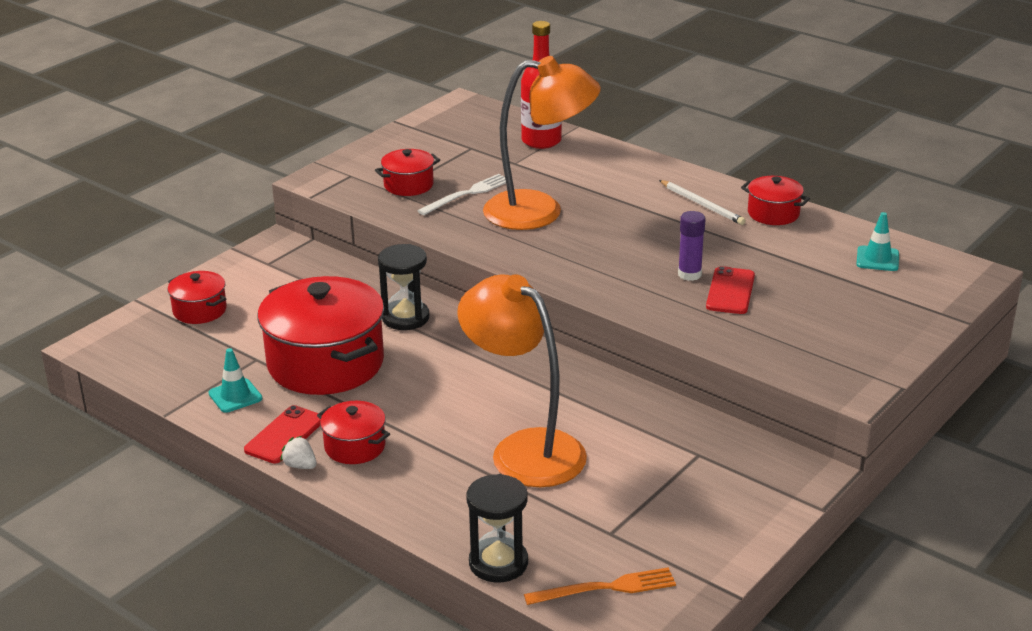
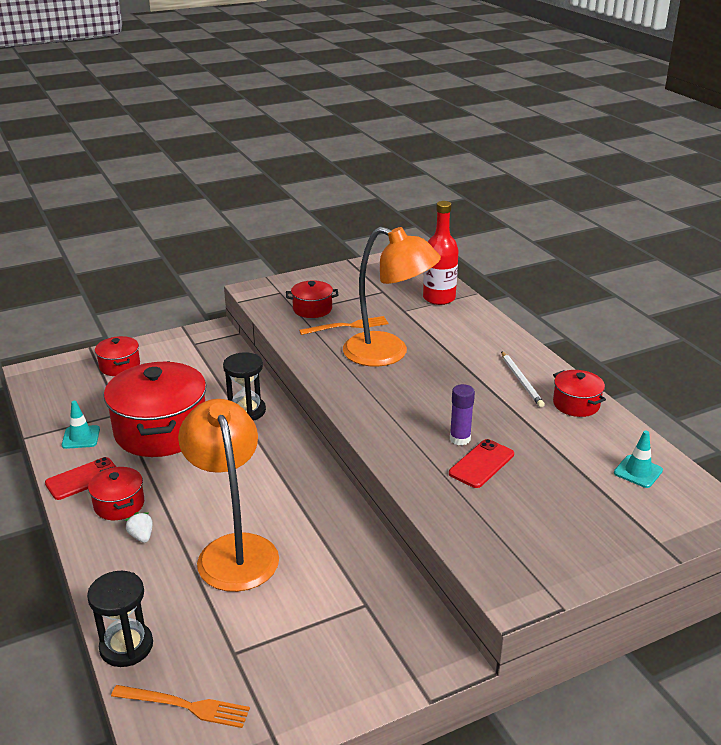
camera: 25 degrees right, 0 degrees up
(300, 465) = (69, 507): white strawberry -> white strawberry (141, 536)
(467, 194) = (347, 326): white fork -> orange fork

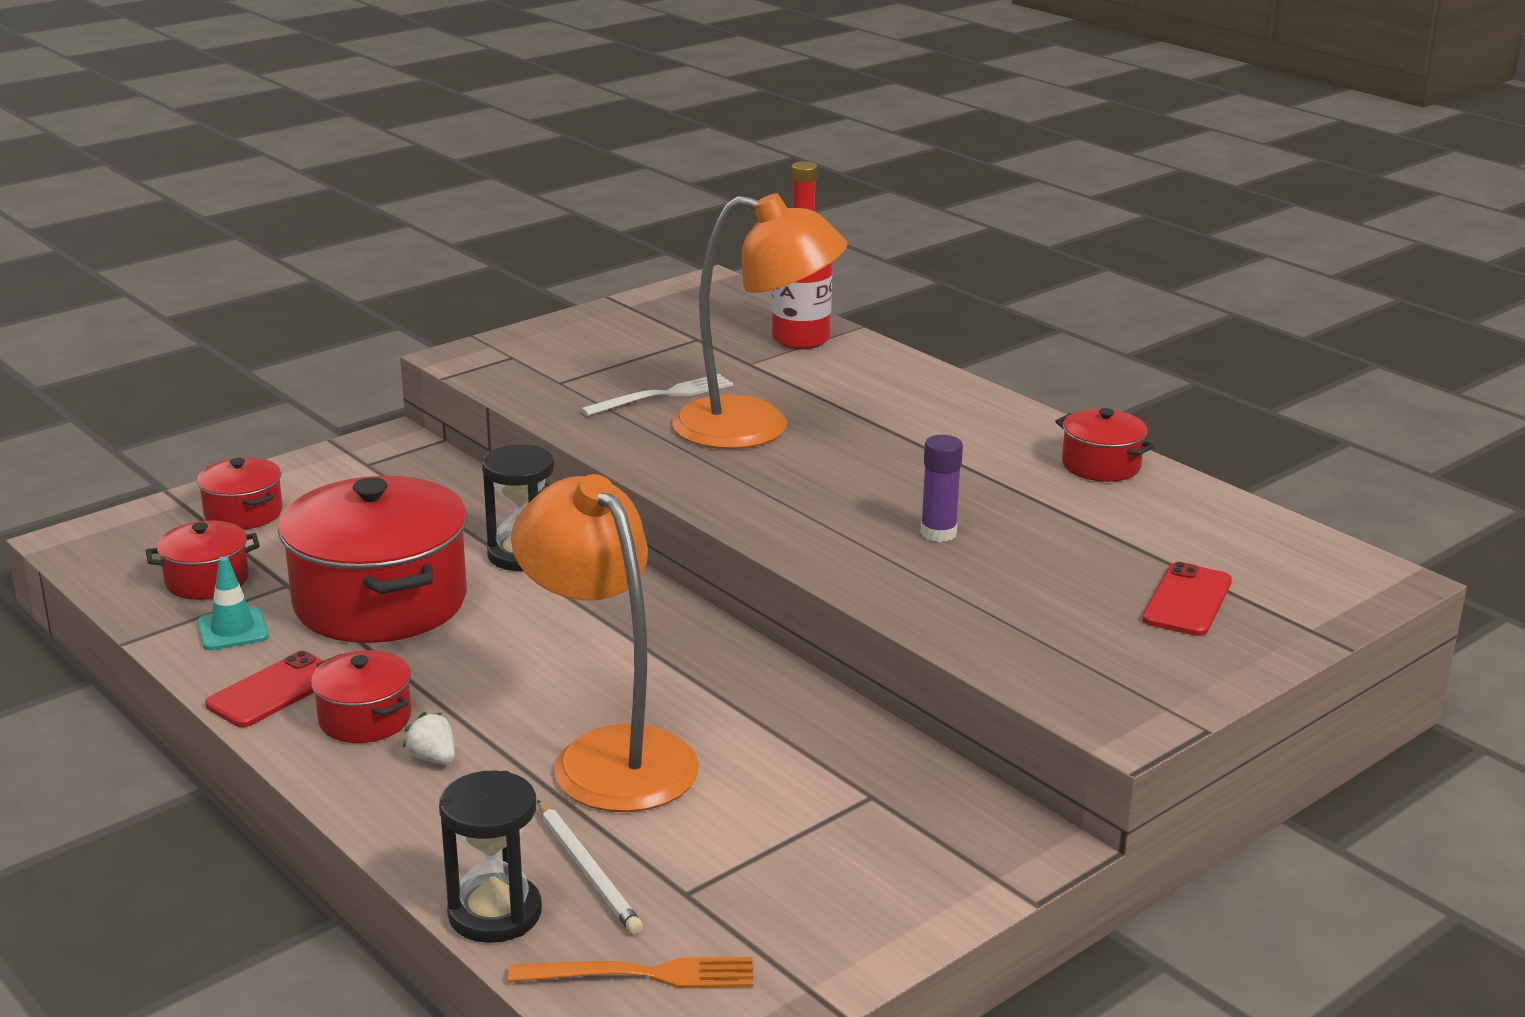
camera: 15 degrees left, 5 degrees down
(312, 309) = (586, 376): red pot -> red pot (207, 580)
(347, 326) = (663, 396): orange fork -> white fork
(481, 464) = (990, 563): red phone -> red phone (1187, 601)
(521, 381) = (998, 443): white pencil -> white pencil (588, 871)
(638, 472) = (1238, 543): turquoise traffic cone -> none

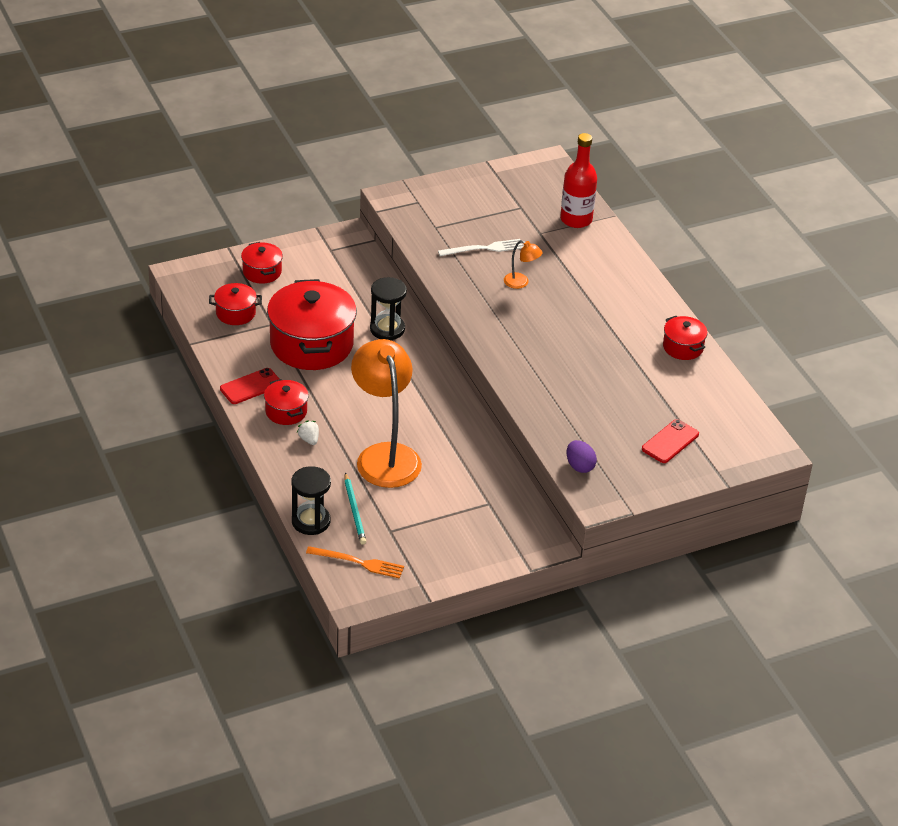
camera: 15 degrees right, 15 degrees up
(232, 630) = (241, 346): turquoise traffic cone -> none
(588, 871) = (354, 511): white pencil -> turquoise pencil
(755, 428) = (521, 283): orange lamp -> orange lamp, size x0.42
(938, 533) = (576, 374): purple glue stick -> none
(1045, 671) = (579, 466): none -> purple egg

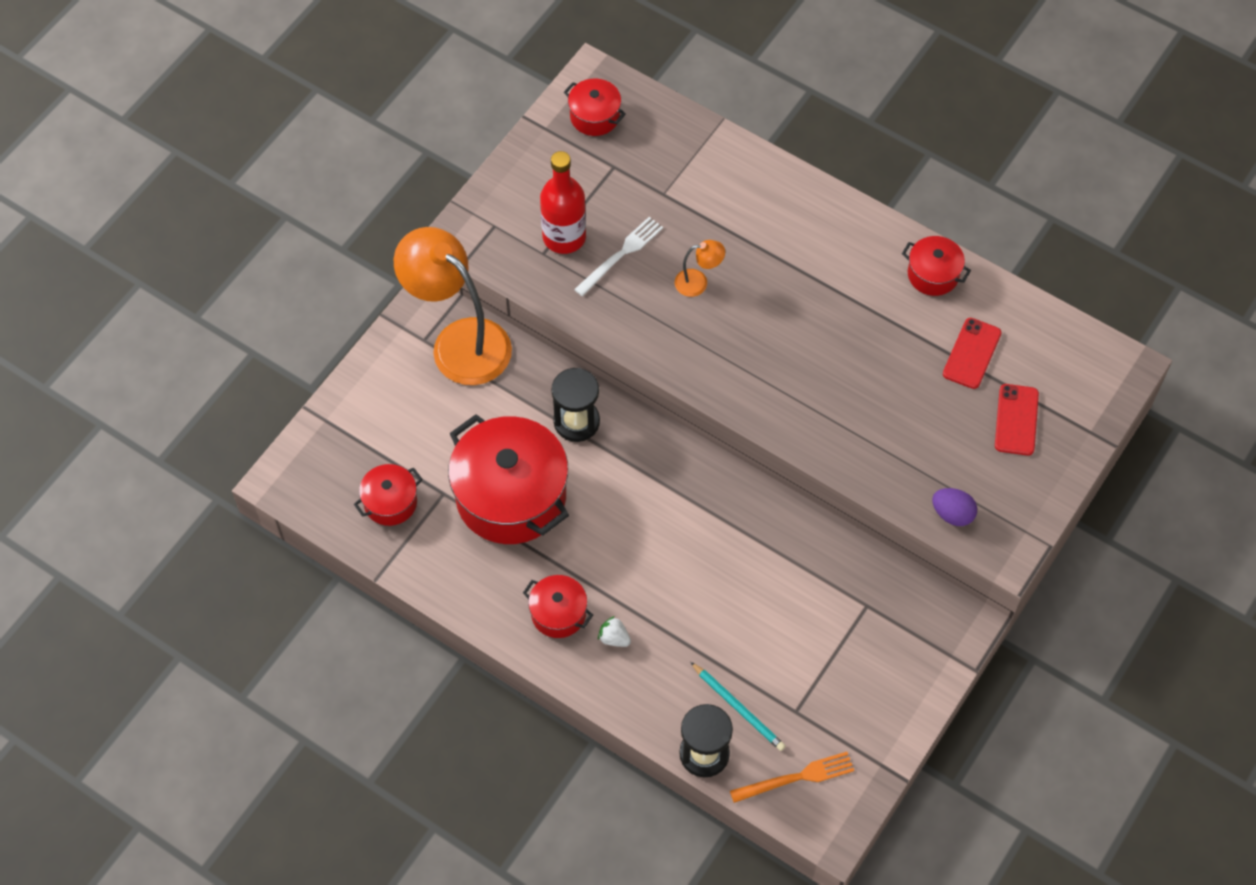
camera: 30 degrees left, 20 degrees up
(251, 386) = (492, 601): red phone -> red phone (972, 353)
(262, 272) = (372, 421): red pot -> red pot (595, 116)
(385, 455) = (711, 608): orange lamp -> orange lamp (459, 341)
(576, 219) = (687, 150): red bottle -> red bottle (564, 237)

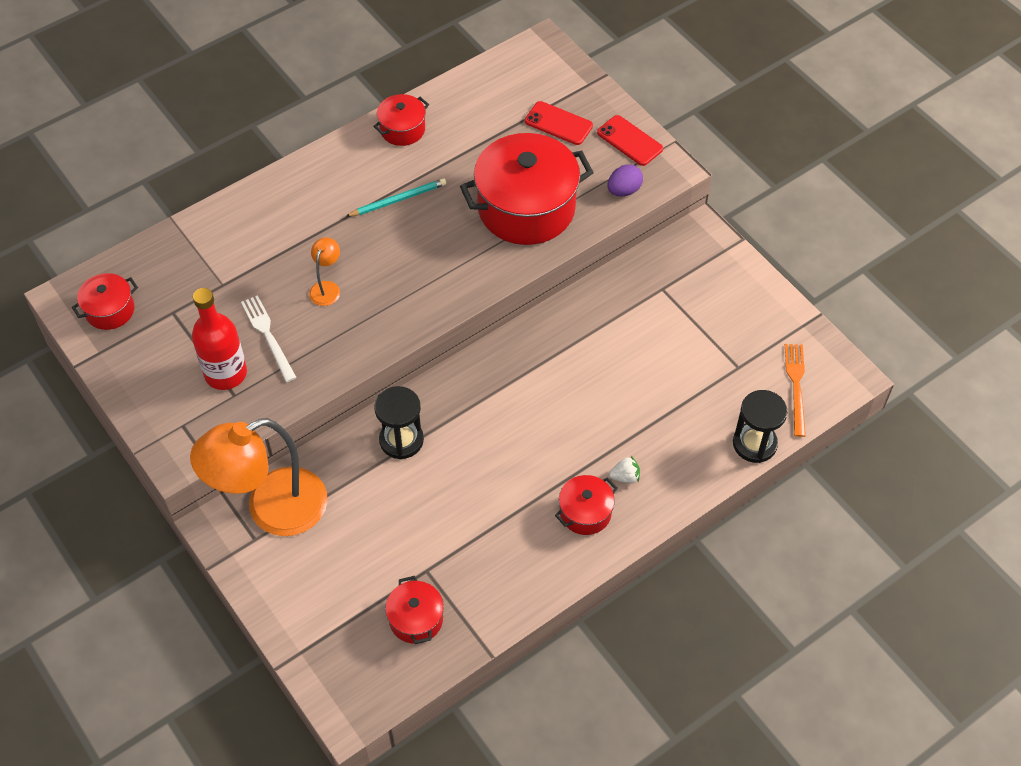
camera: 70 degrees left, 5 degrees down
(511, 496) = (453, 515): red pot -> red pot (526, 208)
(614, 638) = (625, 477): white strawberry -> white strawberry turned 150 degrees counterclockwise
(738, 708) = (722, 406): turquoise pencil -> turquoise pencil (398, 199)
(972, 353) = (487, 130): red phone -> red phone (629, 141)

